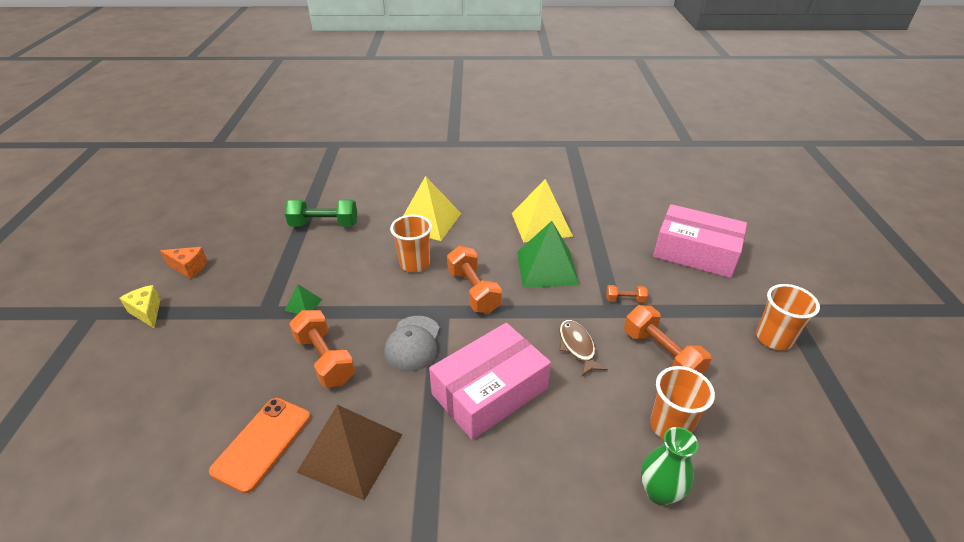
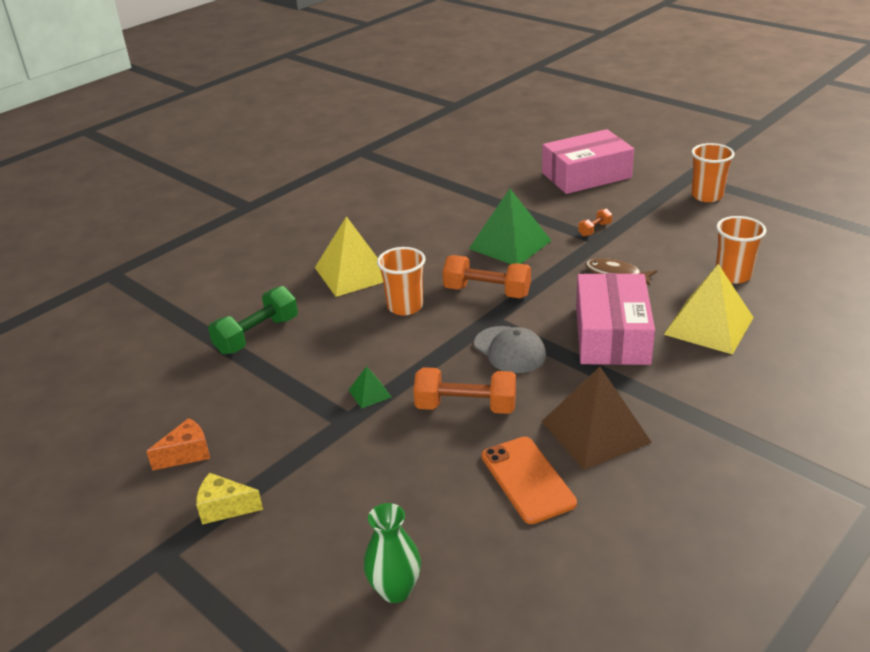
camera: 45 degrees left, 5 degrees down
(541, 224) = (451, 220): yellow pyramid -> yellow pyramid (708, 326)
(659, 492) = (779, 307): green vase -> green vase (395, 590)
(661, 354) = (667, 244): orange dumbbell -> none

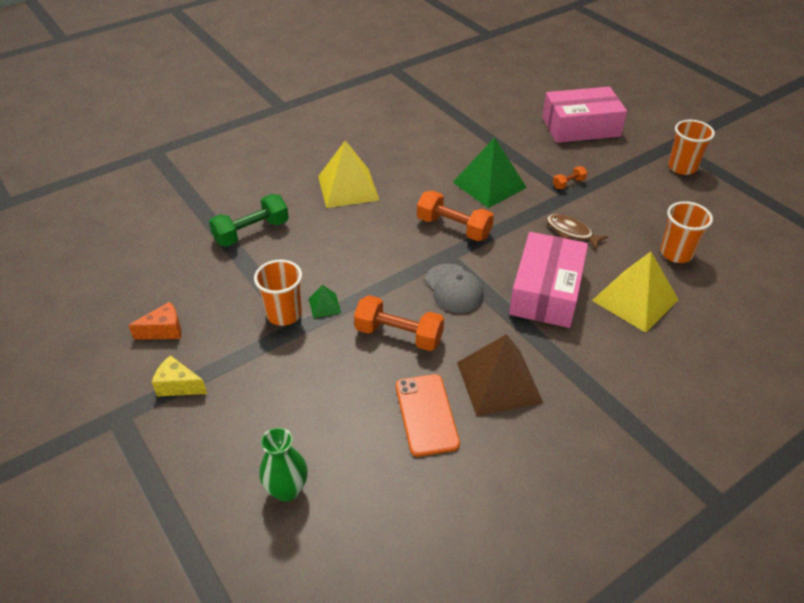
camera: 10 degrees right, 10 degrees up
(405, 306) = (380, 228): orange cup -> orange cup (284, 314)

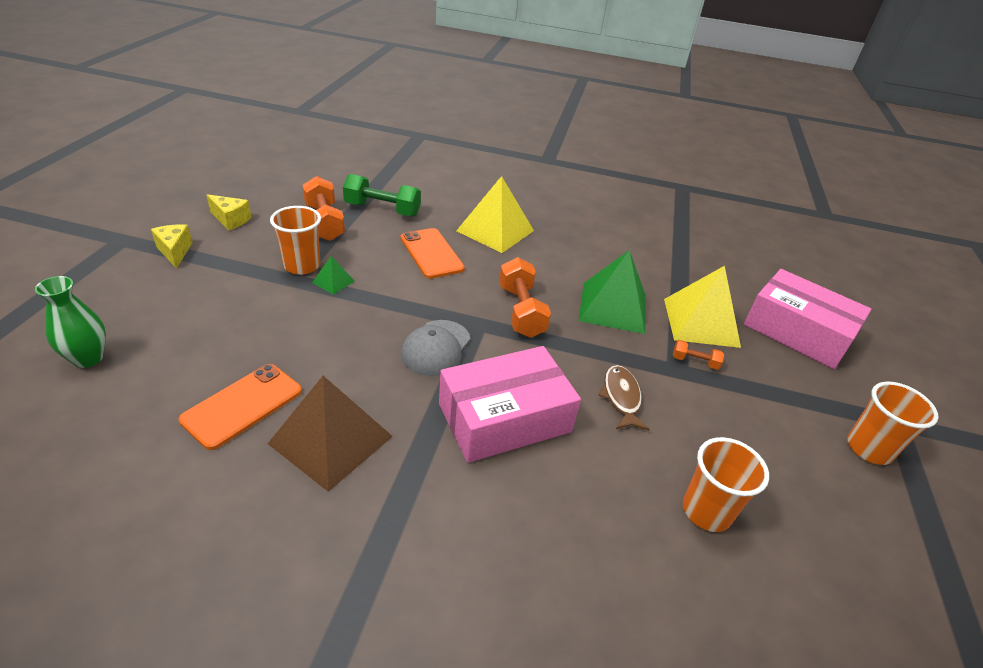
camera: 45 degrees right, 5 degrees down
(164, 330) = (231, 220): orange cheese -> yellow cheese
(342, 236) = (431, 253): none -> orange phone
(399, 335) = (336, 340): orange dumbbell -> orange dumbbell (324, 222)
(635, 300) = (576, 504): yellow pyramid -> yellow pyramid (700, 322)

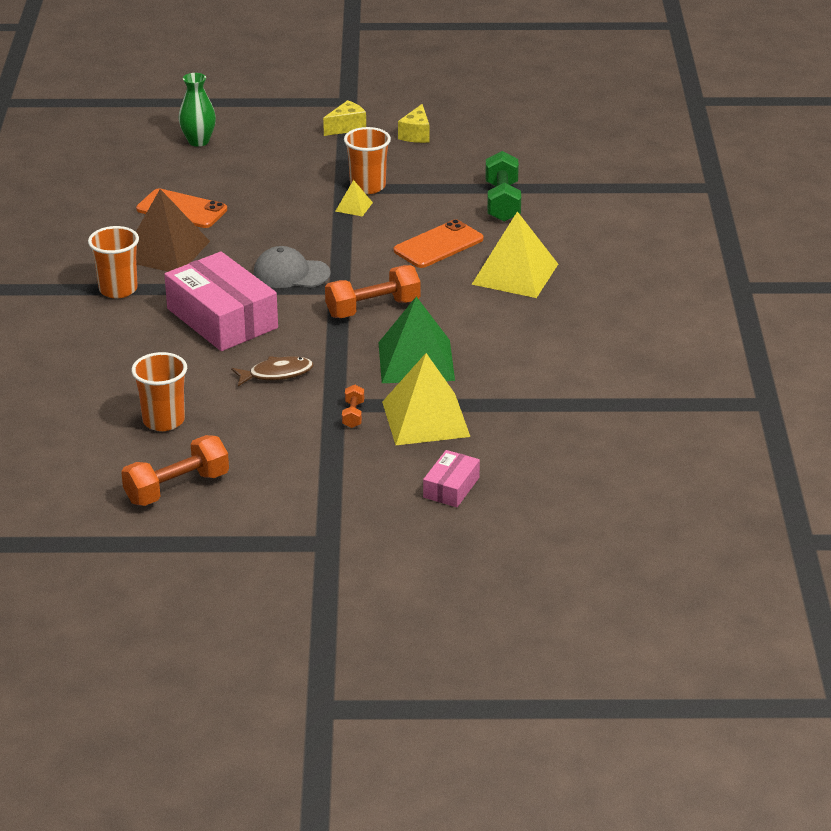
camera: 80 degrees right, 5 degrees down
(324, 222) = (450, 178): orange dumbbell -> orange dumbbell (177, 488)
(333, 281) = (354, 206): green pyramid -> yellow pyramid
(797, 332) = (451, 487): pink box -> pink box, size x0.49
(868, 449) = (277, 518): orange cup -> orange cup (118, 289)

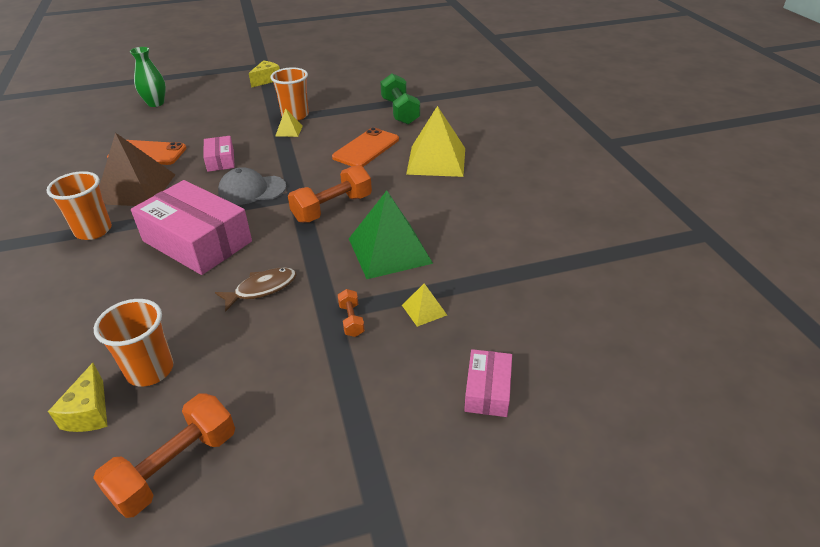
camera: 15 degrees left, 5 degrees up
(264, 232) = (220, 160): none -> pink box
(416, 135) = (318, 78): yellow cheese -> yellow cheese (89, 412)
(425, 419) = (424, 310): yellow pyramid -> yellow pyramid, size x0.45

